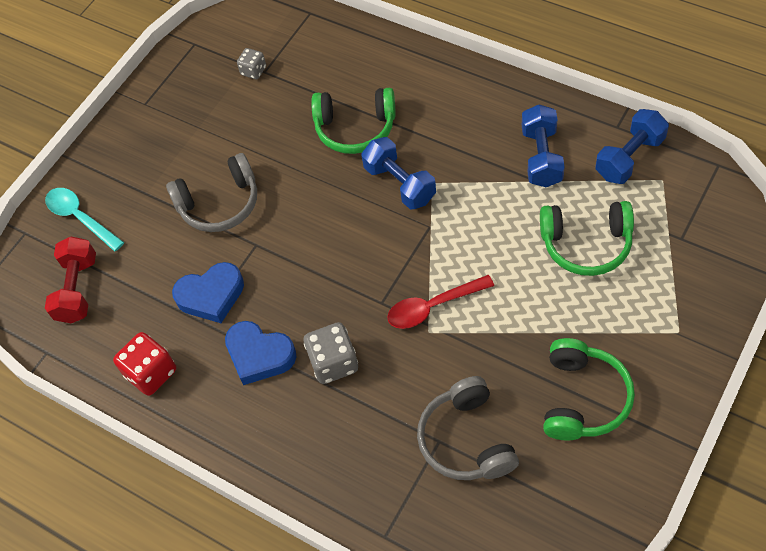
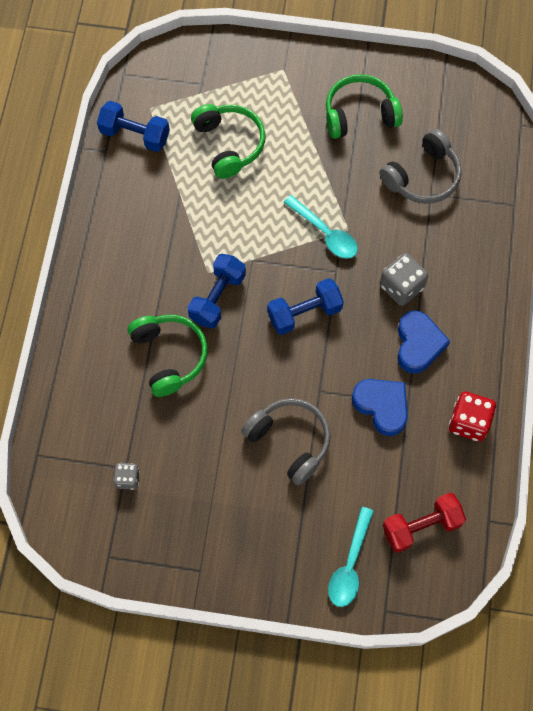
camera: 120 degrees left, 10 degrees up
(433, 306) = (325, 233): red spoon -> turquoise spoon
(541, 157) = (154, 197): blue dumbbell -> blue dumbbell (304, 313)

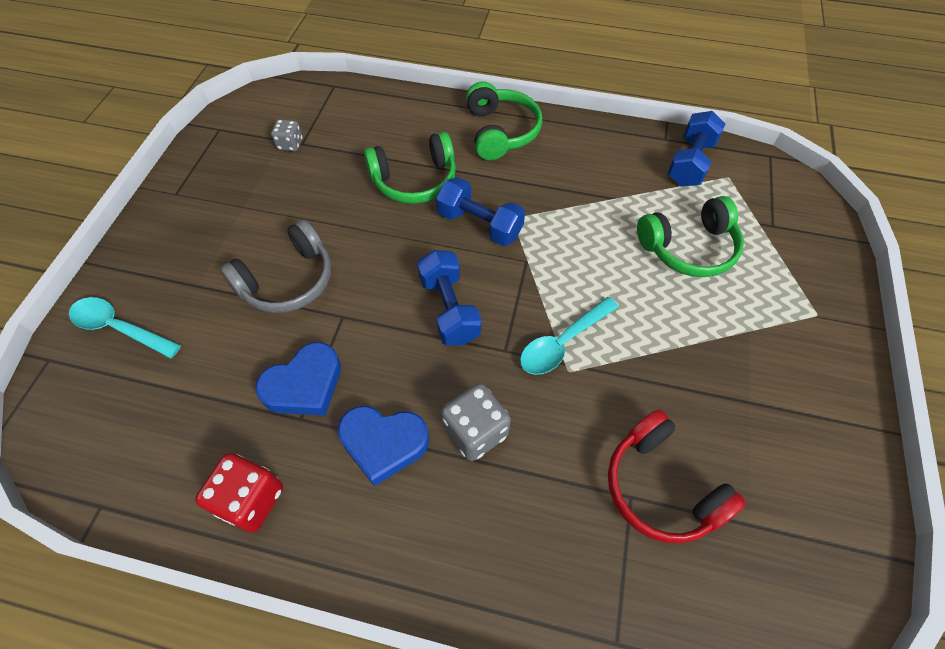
camera: 95 degrees right, 10 degrees down
(360, 114) = (761, 406): green headphones -> green headphones (500, 132)
(421, 526) = (131, 414): red dumbbell -> none
(422, 176) = (661, 486): grey headphones -> red headphones

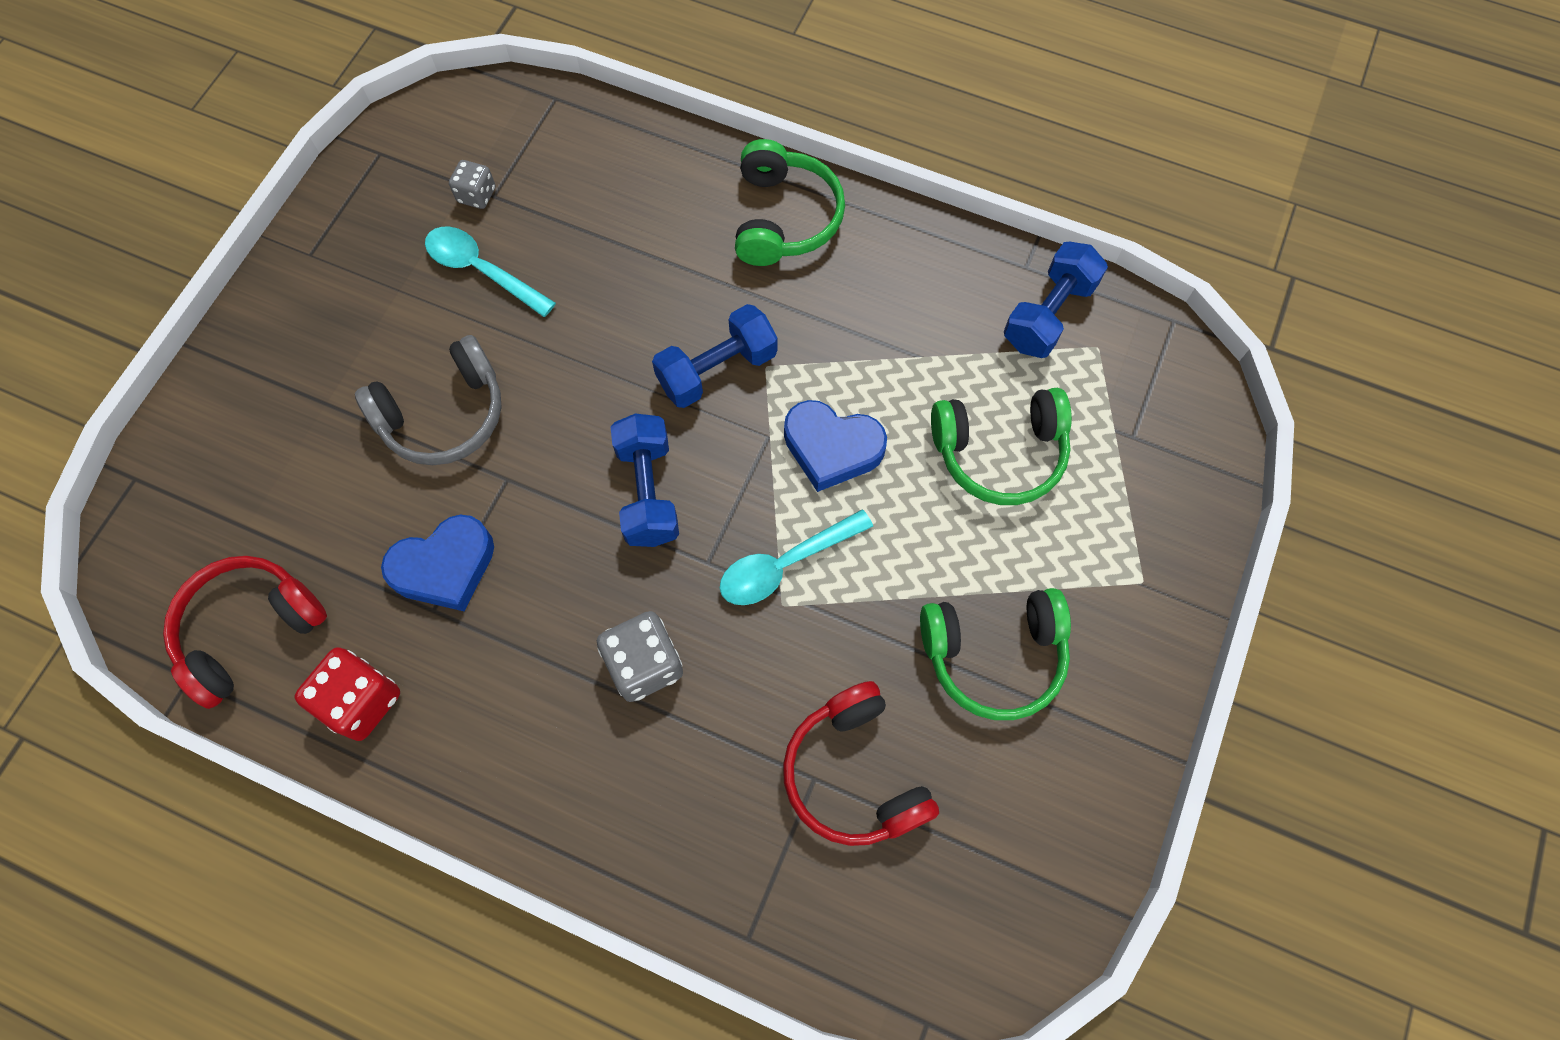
camera: 10 degrees right, 10 degrees up
(120, 328) = (224, 449): turquoise spoon -> turquoise spoon (482, 271)
(151, 459) = (250, 630): none -> red headphones
(383, 443) = (529, 660): blue heart -> blue heart (832, 448)
(414, 180) = (642, 283): green headphones -> green headphones (994, 655)
(479, 225) = (717, 370): blue dumbbell -> blue dumbbell turned 75 degrees counterclockwise

